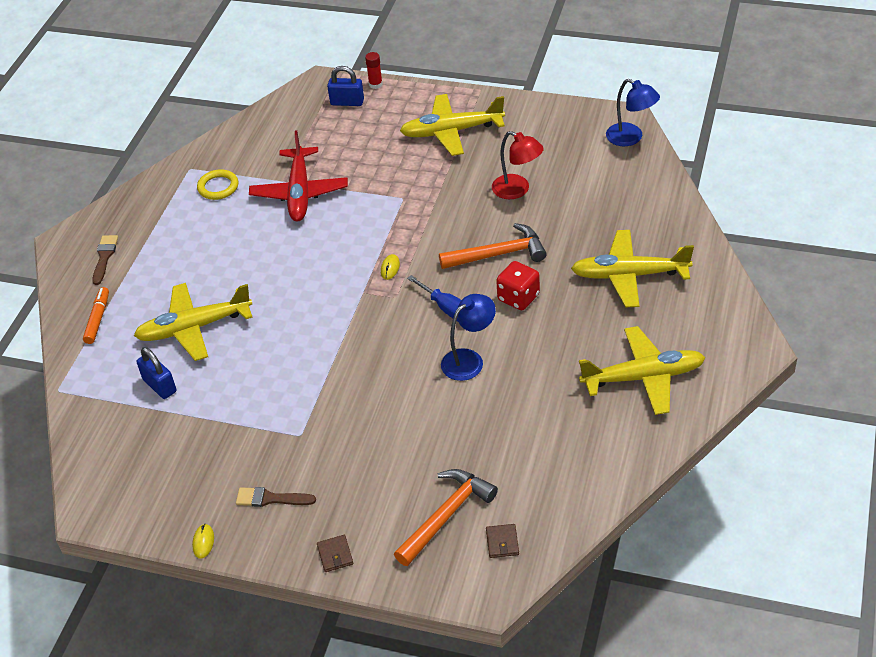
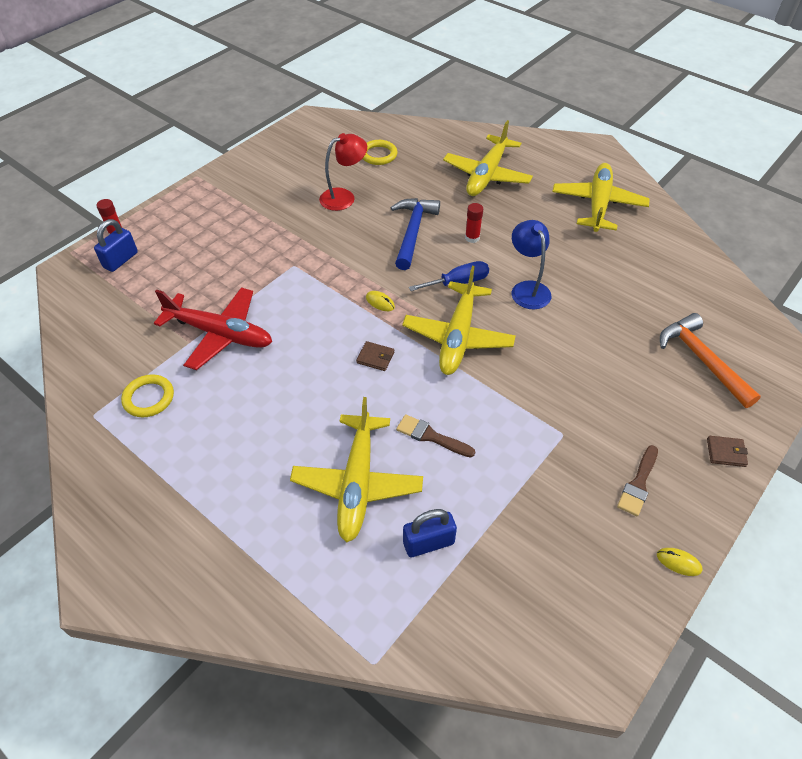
camera: 70 degrees left, 5 degrees up
(98, 319) = (276, 582): orange marker -> none
(104, 257) = (171, 546): brown brush -> brown brush (431, 436)
(452, 131) = (234, 208): yellow plane -> yellow plane (458, 336)
(498, 254) = (413, 232): orange hammer -> blue hammer
(502, 542) = (741, 335): brown wallet -> brown wallet (375, 357)
(518, 297) = (472, 238): red dice -> red glue stick
(601, 186) = (378, 155): none -> yellow ring
(631, 138) = (336, 124): blue lamp -> none

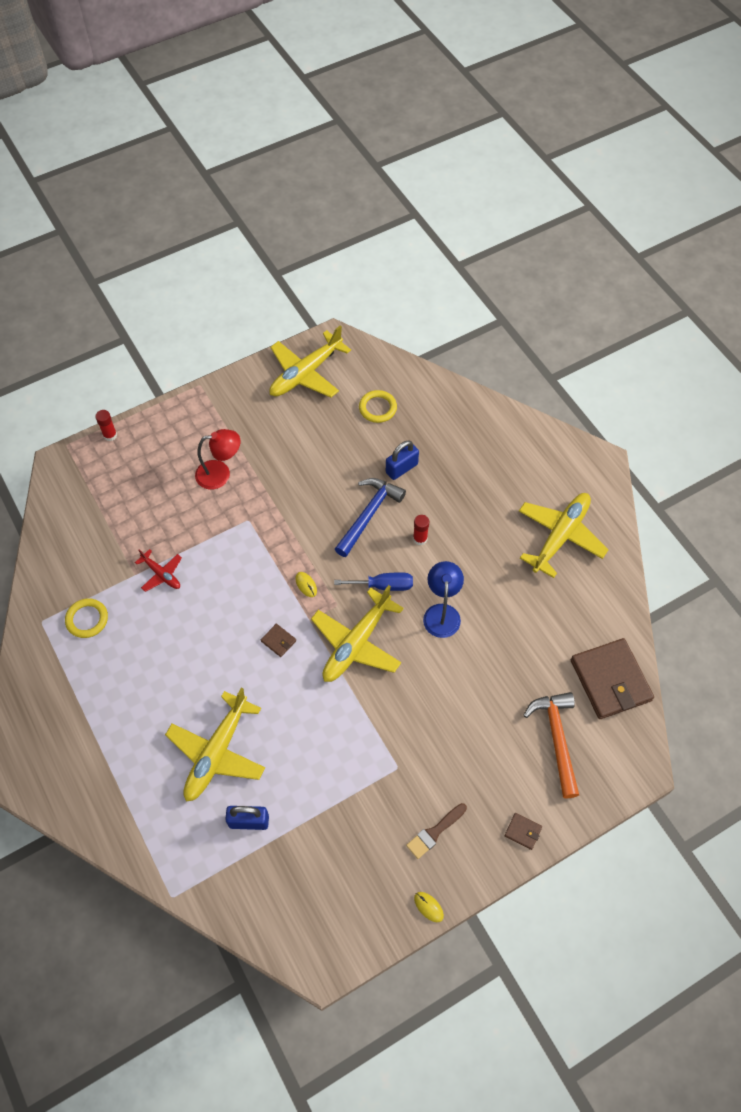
camera: 20 degrees right, 10 degrees up
(120, 260) = (105, 467): blue padlock -> blue padlock (401, 468)
(219, 334) = (161, 574): red plane -> red plane, size x0.52
(344, 197) = (323, 452): red lamp -> red lamp (220, 474)
(431, 436) = (291, 732): brown brush -> none
(487, 175) = (471, 465): yellow plane -> yellow plane (306, 373)
(716, 298) = (610, 680): none -> brown wallet

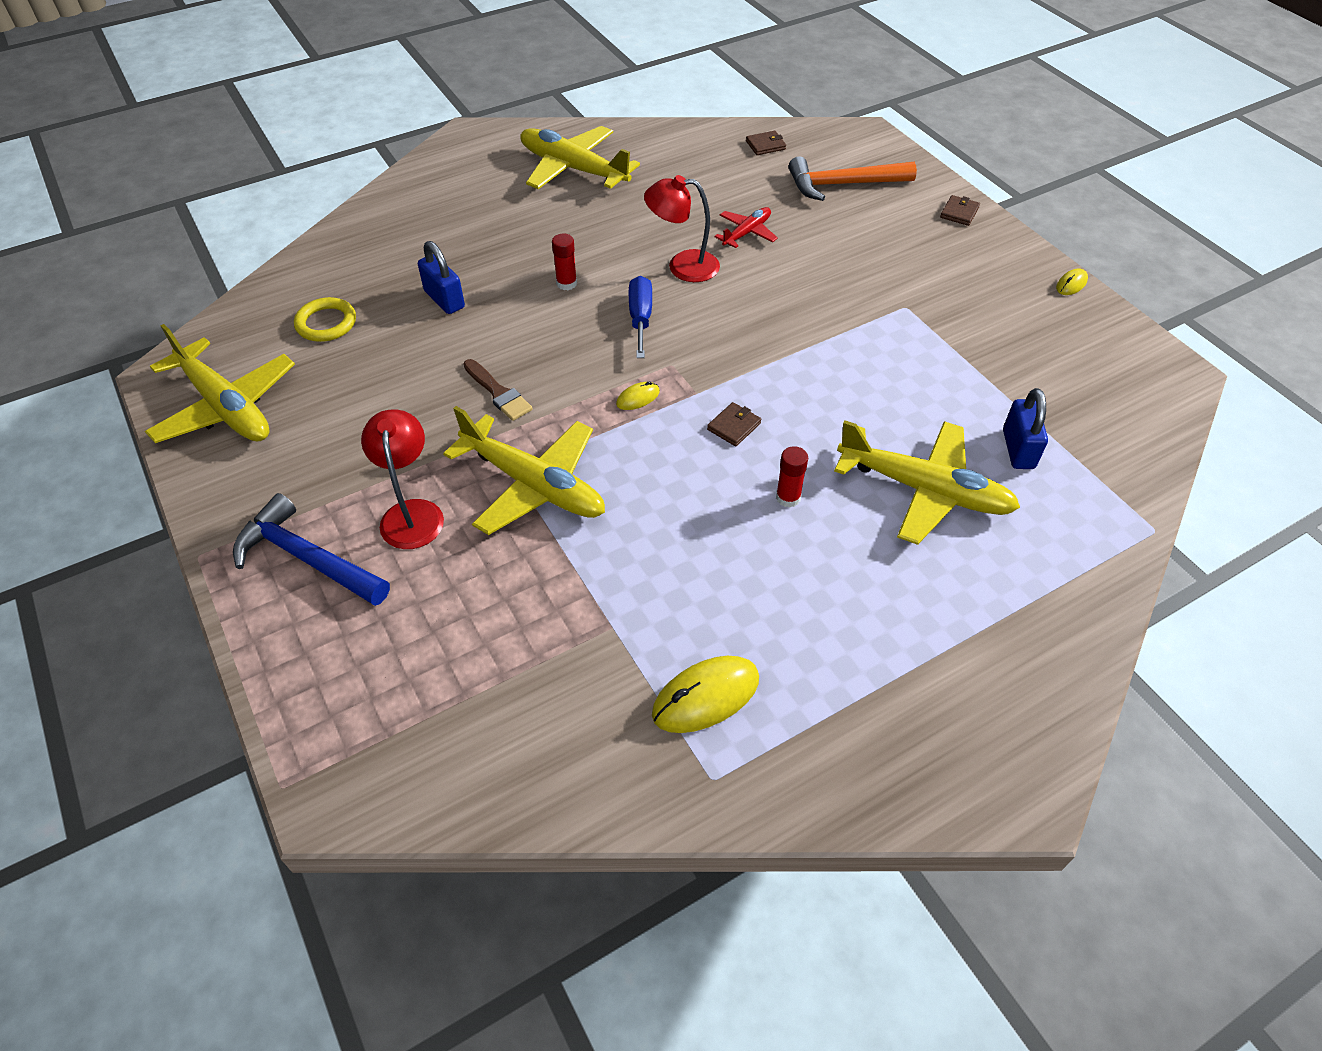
camera: 90 degrees left, 10 degrees down
(87, 619) = (705, 696): yellow ring -> yellow mouse
(110, 435) = (278, 701): red glue stick -> red glue stick (788, 497)
(161, 574) = (612, 585): red plane -> red plane (746, 233)
(357, 643) = (731, 344): yellow plane -> yellow plane (533, 485)
(368, 515) = (520, 333): blue hammer -> blue hammer (307, 558)
(434, 832) = (980, 278): brown brush -> brown brush (498, 393)
(442, 613) = (682, 266): blue lamp -> red lamp
(610, 680) = (765, 145): brown wallet -> brown wallet, size x0.41

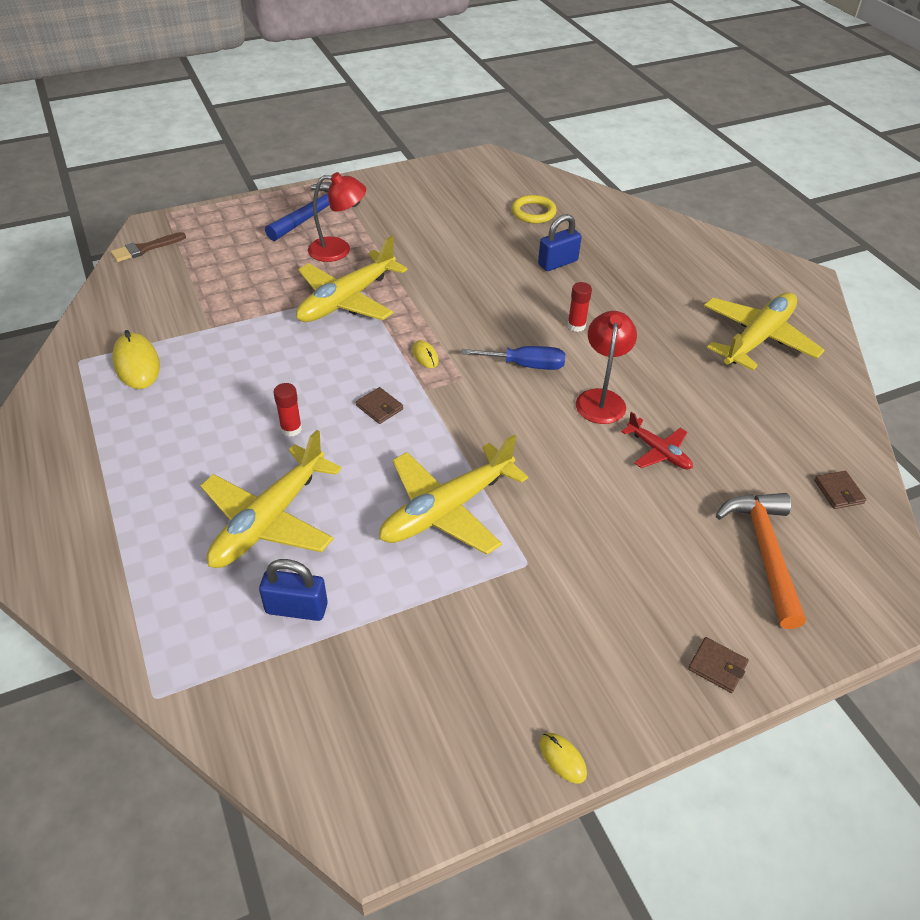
camera: 95 degrees right, 5 degrees down
(225, 406) = (454, 180): yellow plane -> yellow plane (447, 509)
(498, 393) = (445, 286): brown brush -> brown brush (145, 248)

